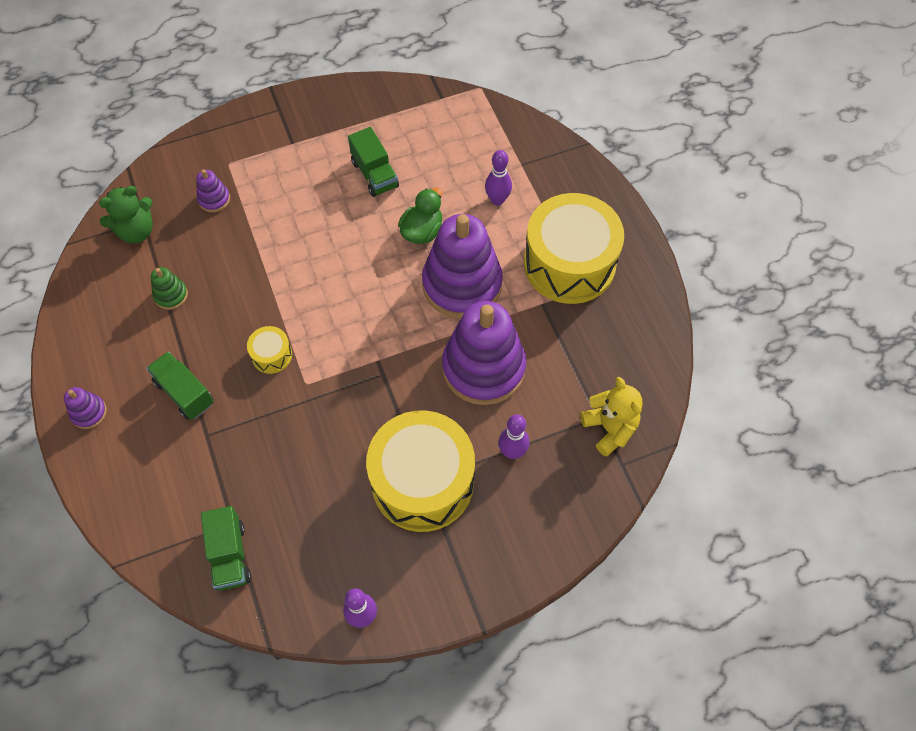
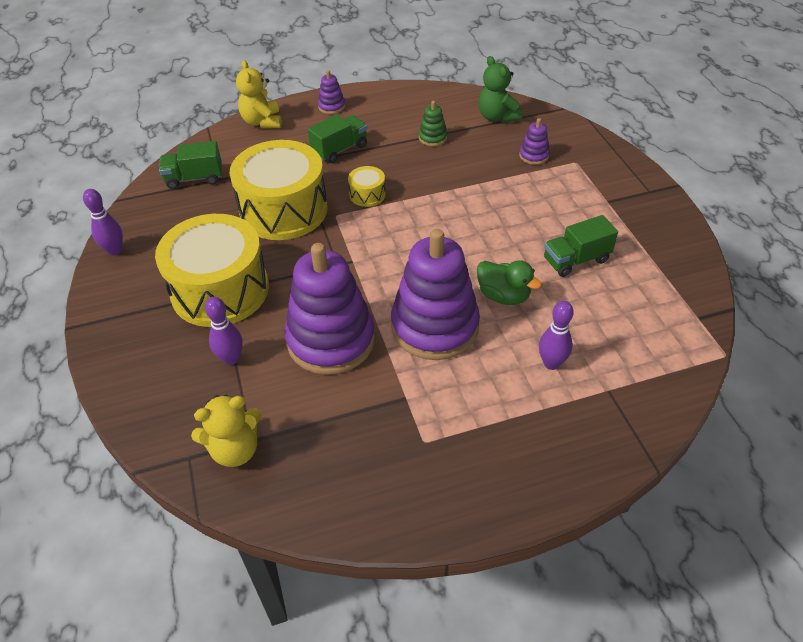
camera: 95 degrees right, 15 degrees down
(113, 494) = (262, 122): none -> yellow teddy bear
(569, 263) = (460, 429): yellow drum -> yellow drum (283, 210)

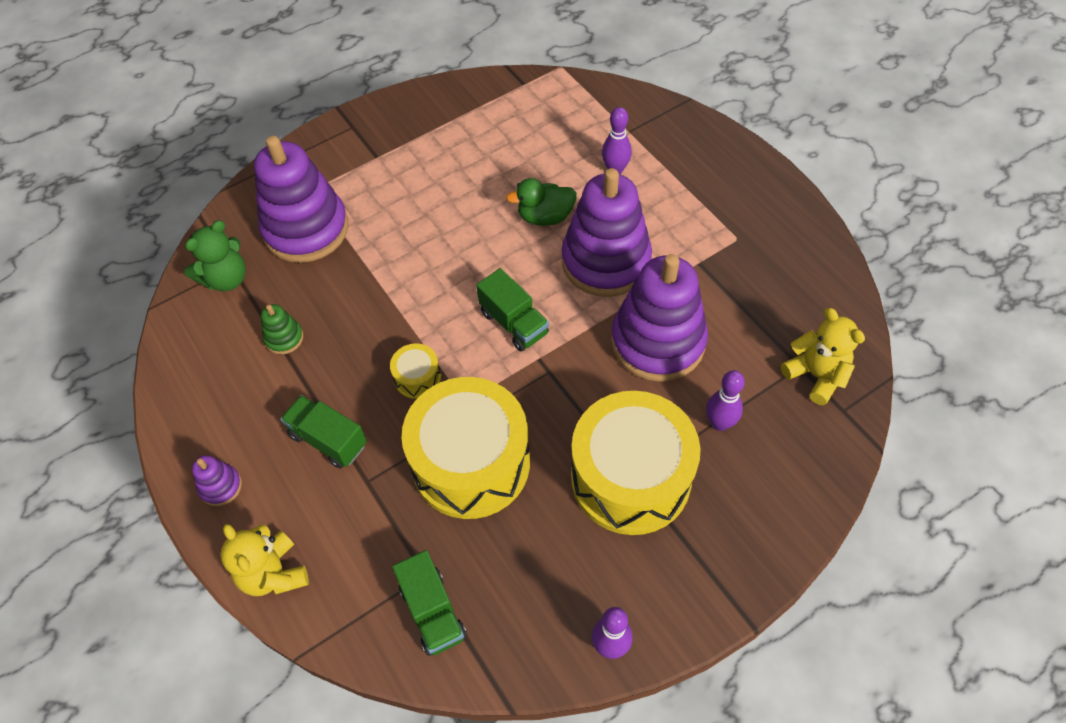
camera: 105 degrees left, 10 degrees up
(262, 122) = (274, 573): yellow teddy bear -> yellow teddy bear turned 90 degrees clockwise
(503, 296) = (545, 217): green duck -> green duck turned 120 degrees counterclockwise
(534, 156) = (306, 229): purple stacking toy -> purple stacking toy, size x2.37
(576, 260) = (476, 170): green truck -> green truck (514, 323)

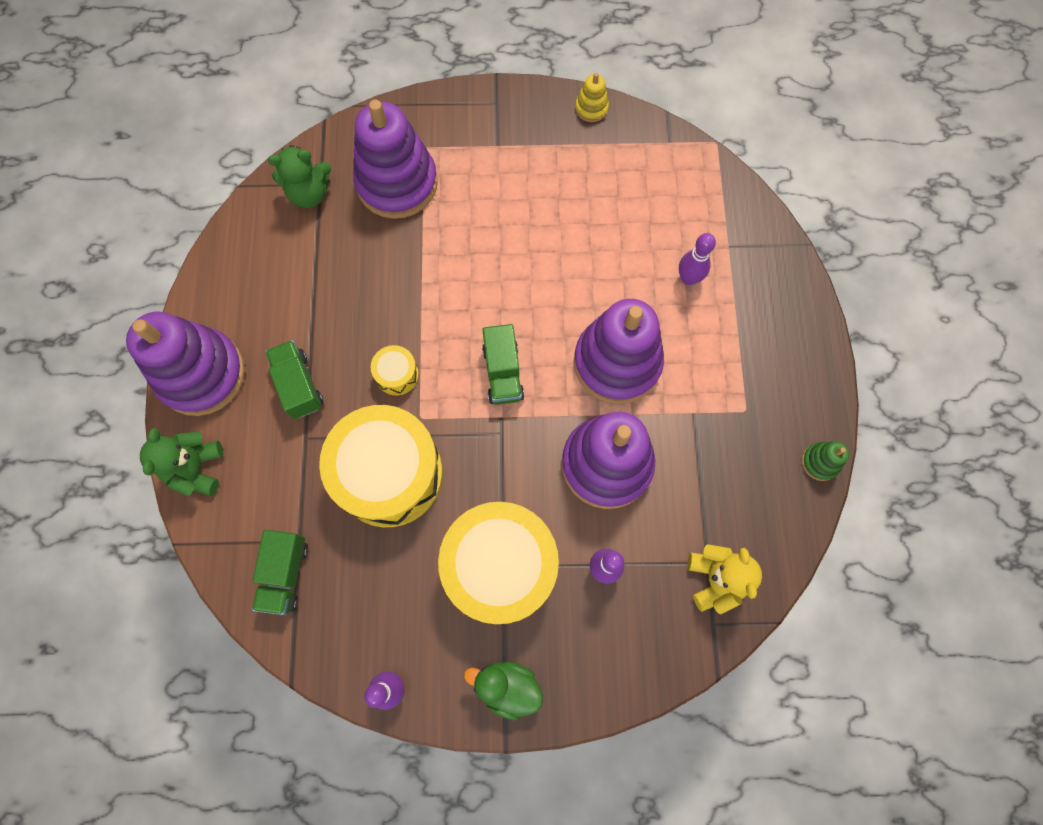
camera: 30 degrees right, 15 degrees up
(220, 486) = (201, 374): purple stacking toy -> purple stacking toy, size x2.37
(274, 573) = (197, 469): yellow teddy bear -> green teddy bear
(284, 338) = (320, 275): green stacking toy -> green stacking toy (820, 462)
(439, 92) = (591, 108): none -> yellow stacking toy
(545, 217) = (596, 288): green duck -> green duck (507, 687)

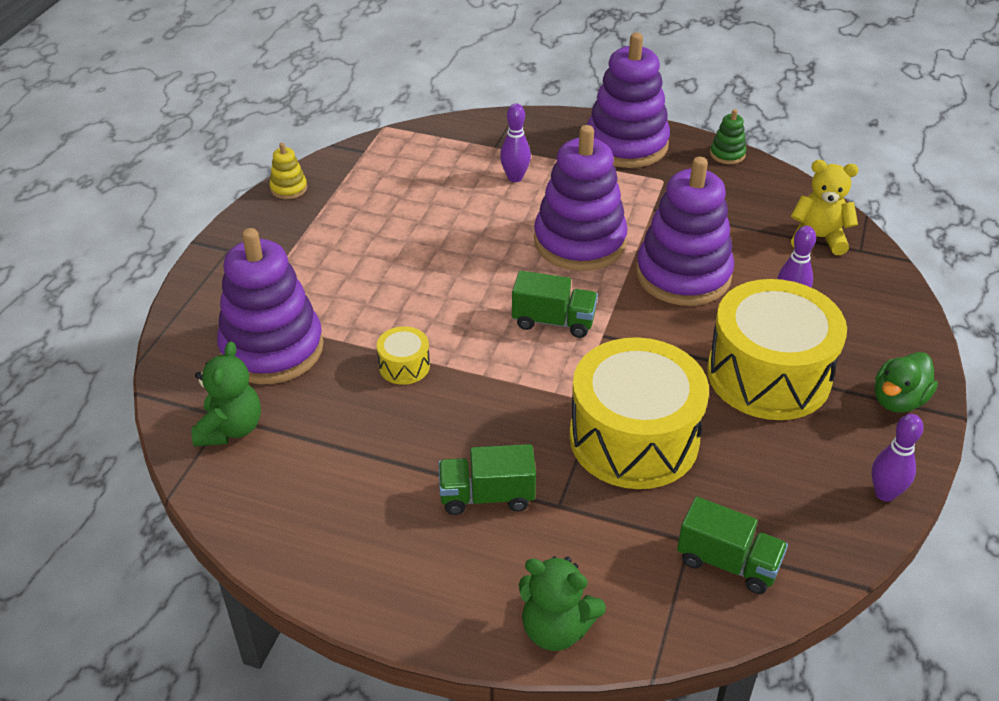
camera: 70 degrees left, 30 degrees down
(201, 374) = (422, 595): purple stacking toy -> purple stacking toy (626, 144)
(397, 374) = (515, 404): yellow drum -> yellow drum (404, 366)

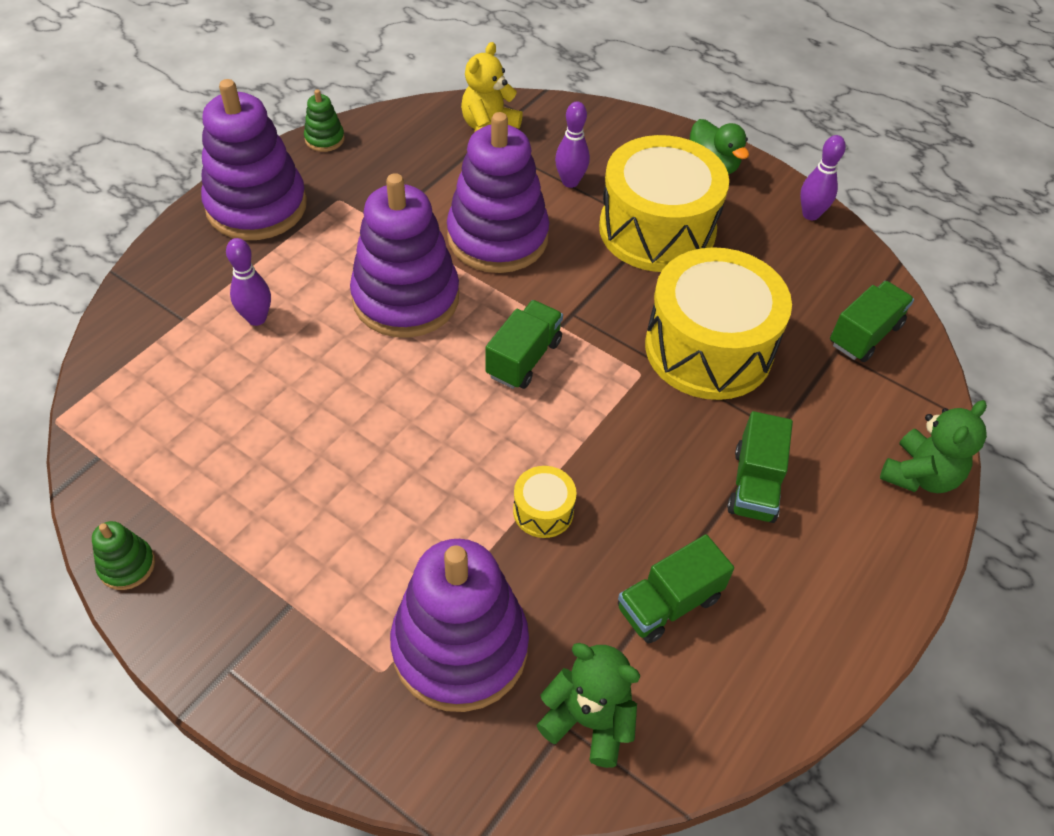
camera: 75 degrees left, 10 degrees up
(289, 188) = (127, 565): yellow stacking toy -> green stacking toy
(344, 457) = (669, 603): none -> green truck

